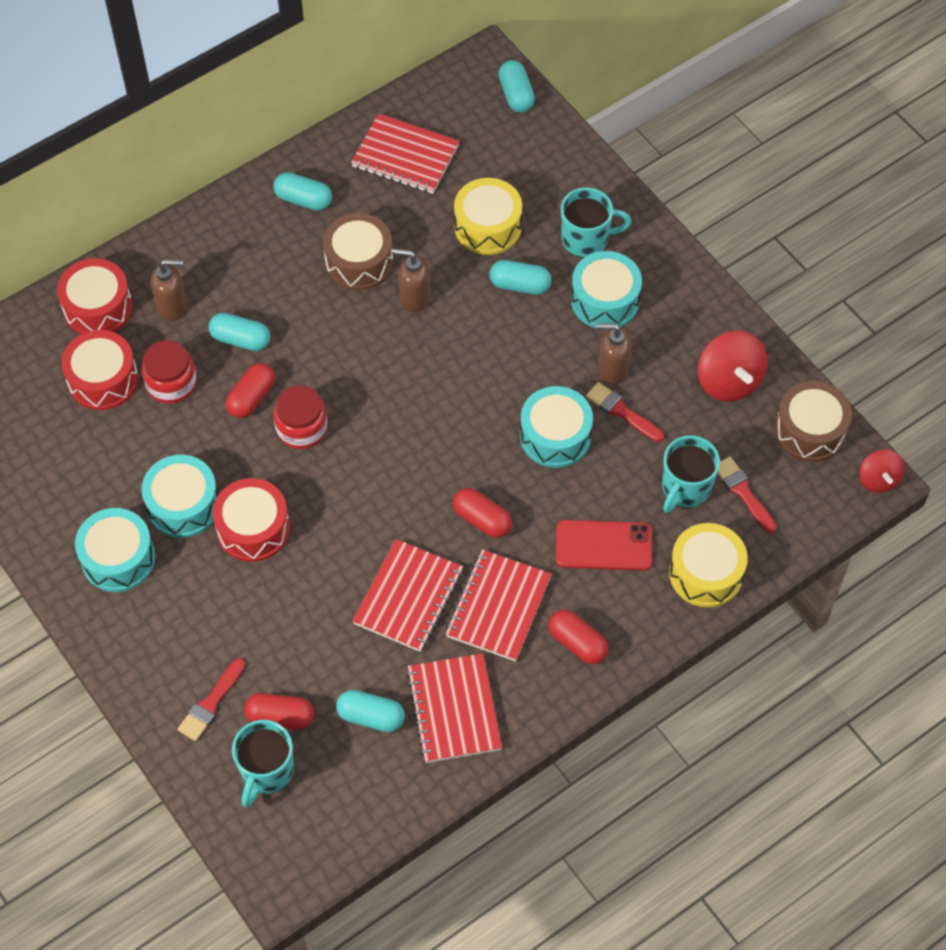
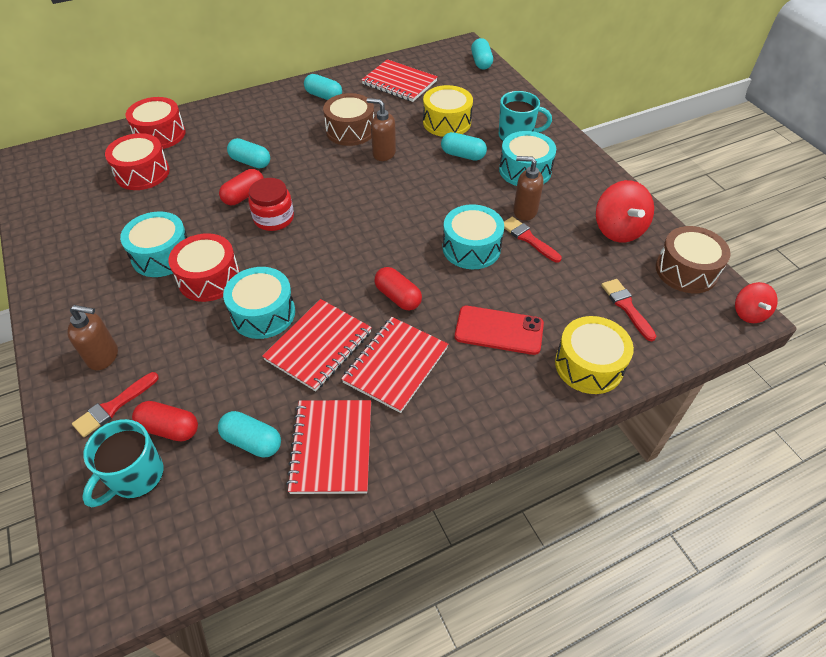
camera: 10 degrees right, 10 degrees down
(118, 558) = (93, 284): turquoise drum -> turquoise drum (263, 313)
(171, 383) = (190, 181): red jar -> none
(172, 306) = (211, 139): brown soap dispenser -> brown soap dispenser (103, 356)
(577, 643) = (461, 406): red capsule -> none
(685, 488) = (576, 297): turquoise mug -> none

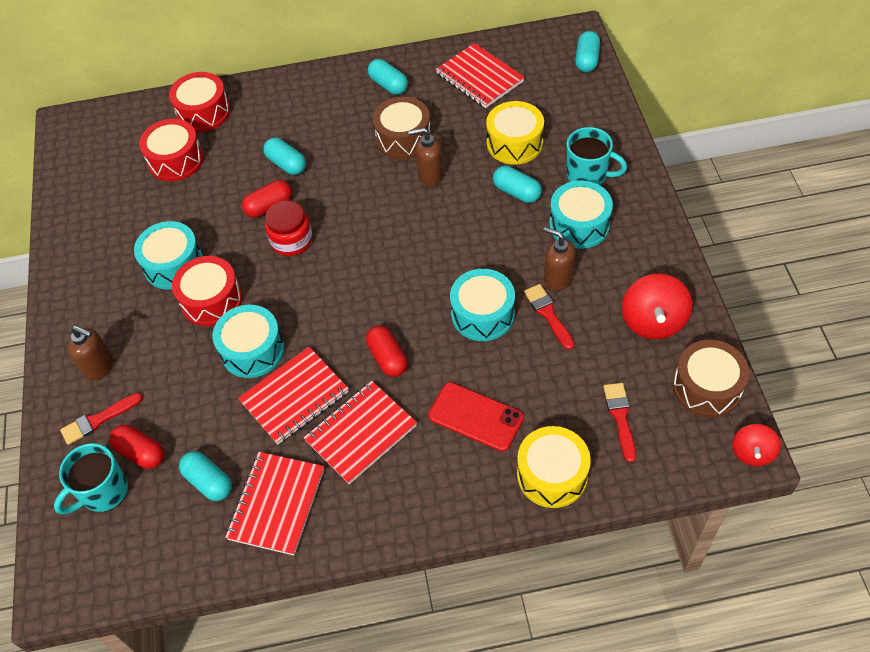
camera: 20 degrees right, 5 degrees up
(383, 153) = (430, 175): brown soap dispenser -> brown soap dispenser turned 45 degrees counterclockwise

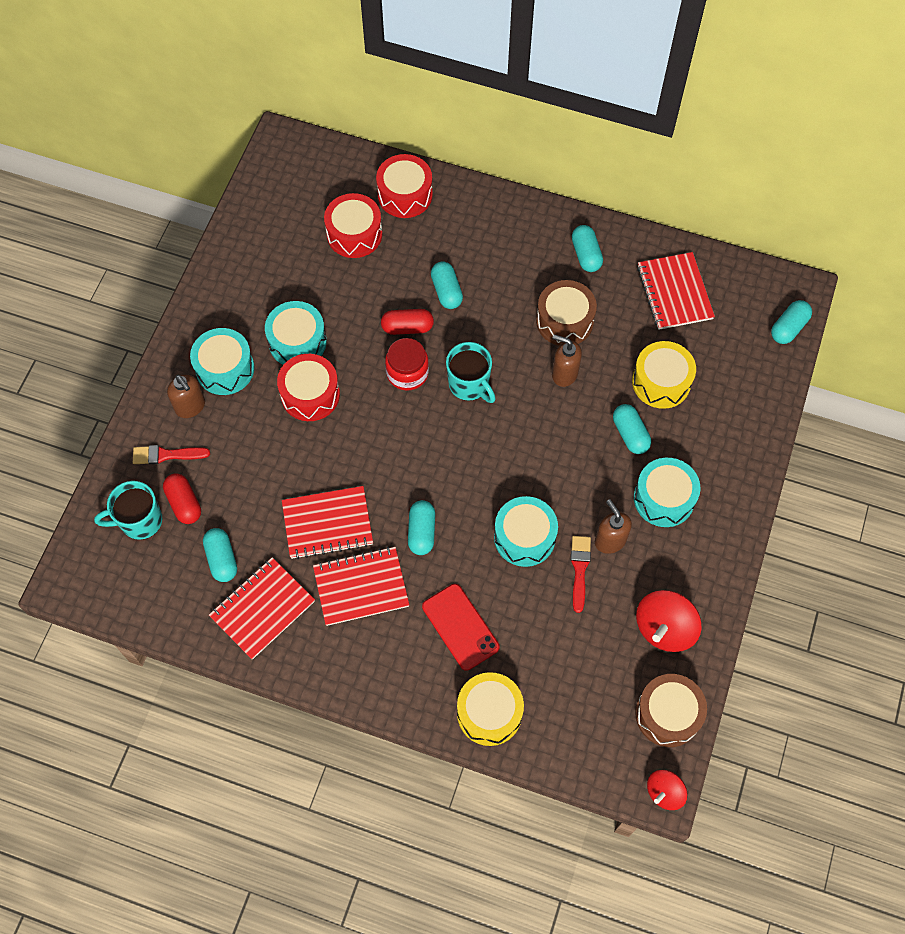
camera: 25 degrees right, 10 degrees up
(252, 350) = (317, 461): turquoise drum -> turquoise drum (225, 369)
(387, 358) = (421, 532): red capsule -> turquoise capsule
(588, 175) = (705, 453): turquoise mug -> turquoise mug (469, 384)
(620, 417) = (577, 697): red brush -> none

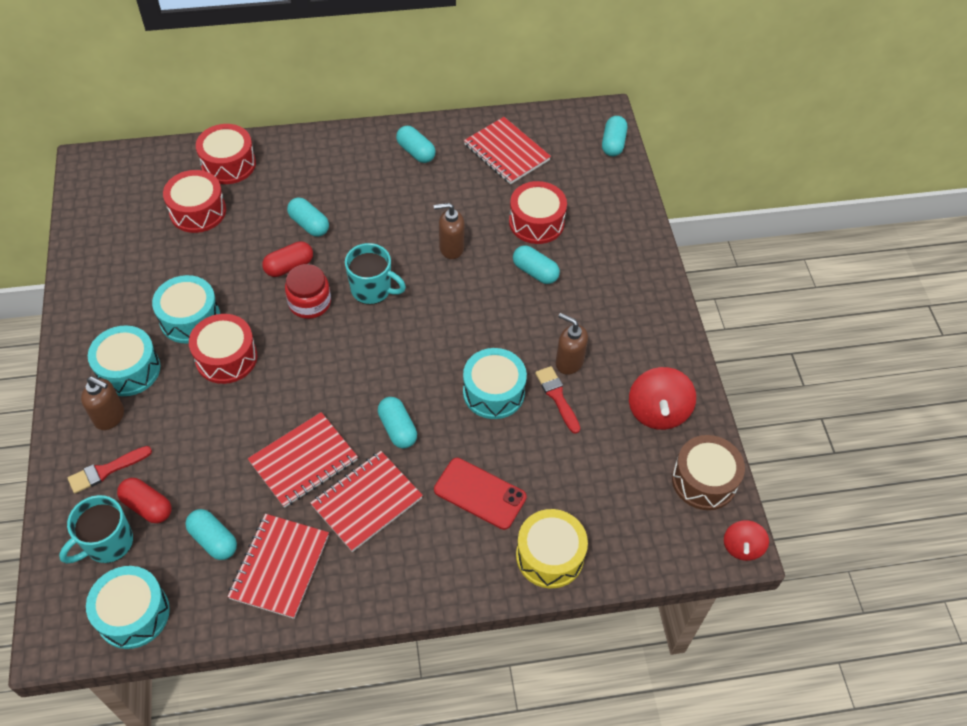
camera: 30 degrees left, 10 degrees down
(564, 321) = (427, 208): brown drum -> none
(661, 382) = (536, 222): yellow drum -> red drum
(664, 498) = (593, 310): turquoise drum -> turquoise drum (133, 614)

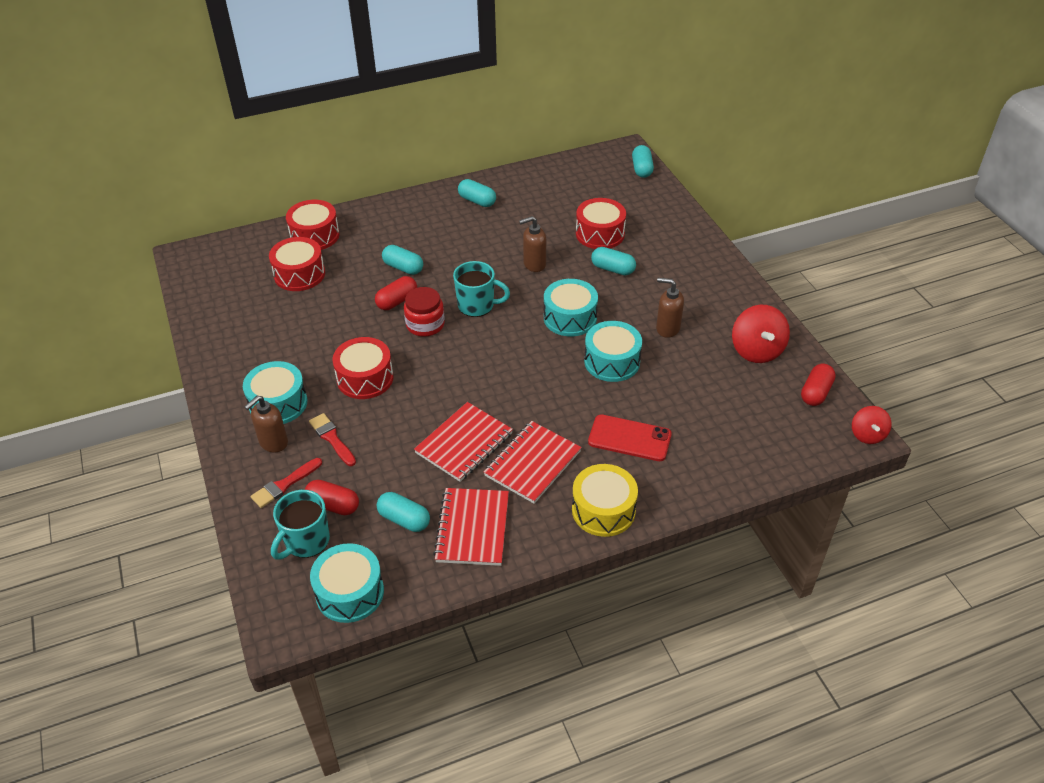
camera: 10 degrees left, 10 degrees down
(110, 417) = (273, 442): brown soap dispenser -> brown soap dispenser turned 120 degrees clockwise
(190, 318) = (321, 355): turquoise drum -> turquoise drum (570, 318)
(397, 429) = (539, 404): turquoise capsule -> none
(506, 152) = (555, 189): red notebook -> none
(549, 556) = (708, 473): yellow drum -> yellow drum (603, 510)
(557, 397) = (667, 355): red brush -> red brush (332, 438)
(704, 480) = (815, 393): brown drum -> red capsule

